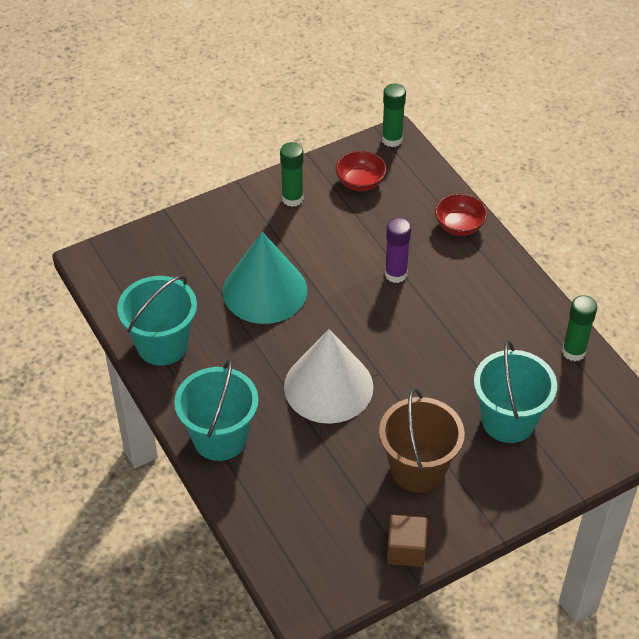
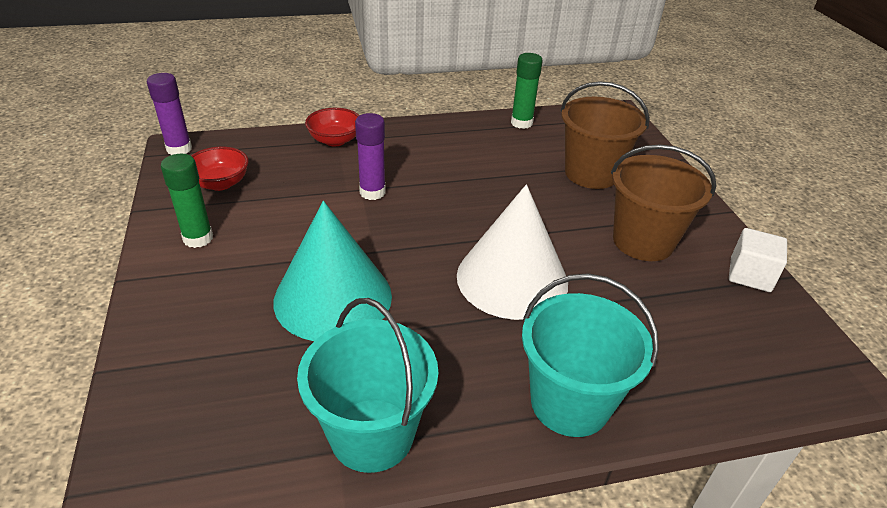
camera: 75 degrees left, 10 degrees down
(392, 139) = (179, 149): green glue stick -> purple glue stick
(406, 550) = (750, 275): brown cube -> white cube
(508, 421) = (591, 173): turquoise bucket -> brown bucket

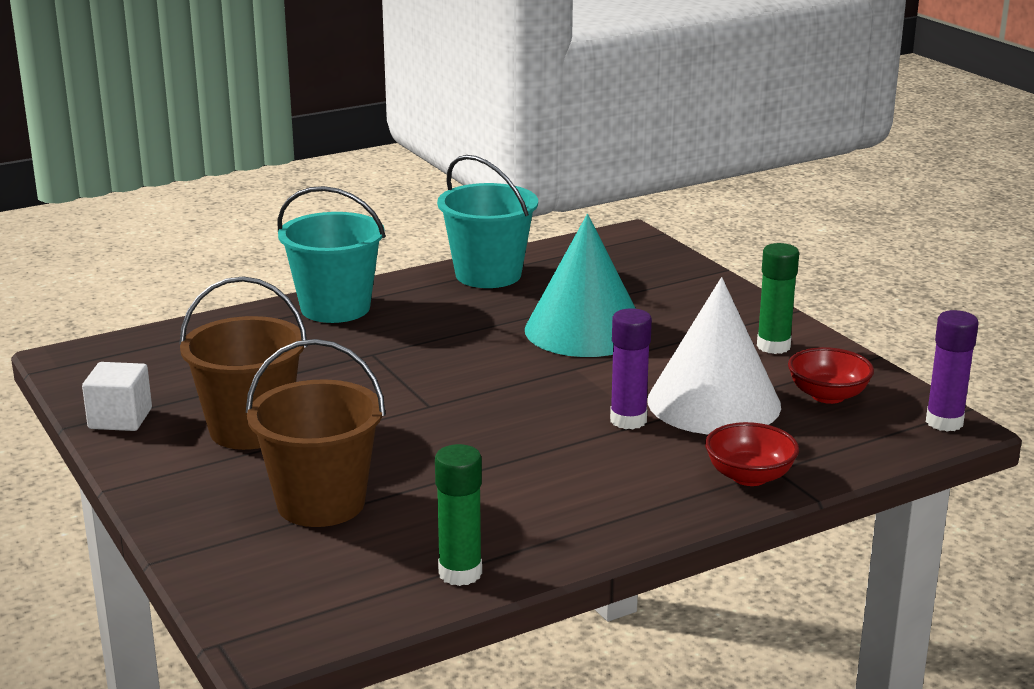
camera: 165 degrees right, 15 degrees down
(512, 279) = (409, 371): white cone -> white cone (713, 402)

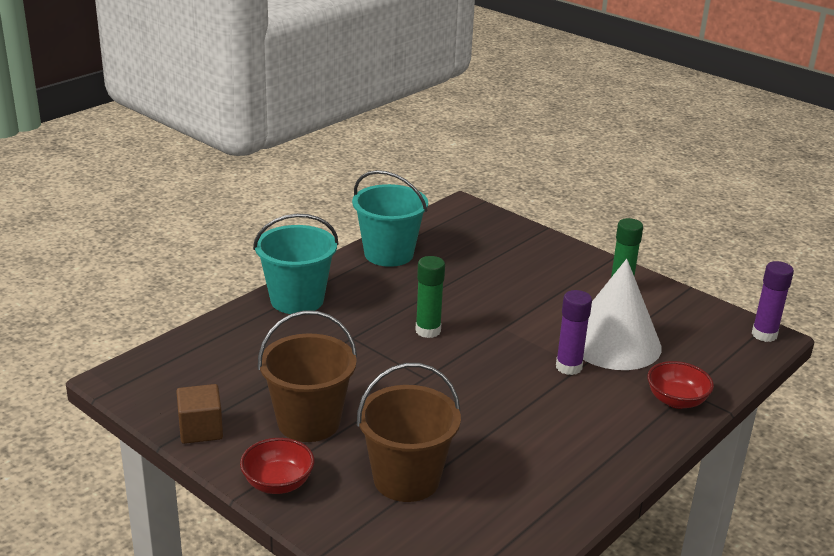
camera: 20 degrees left, 5 degrees up
(120, 419) = (201, 429): white cube -> brown cube
(460, 573) = (544, 520): green glue stick -> green glue stick (428, 331)
(585, 330) = (488, 293): turquoise cone -> none
(828, 395) = (681, 324): red bowl -> red bowl (278, 483)

